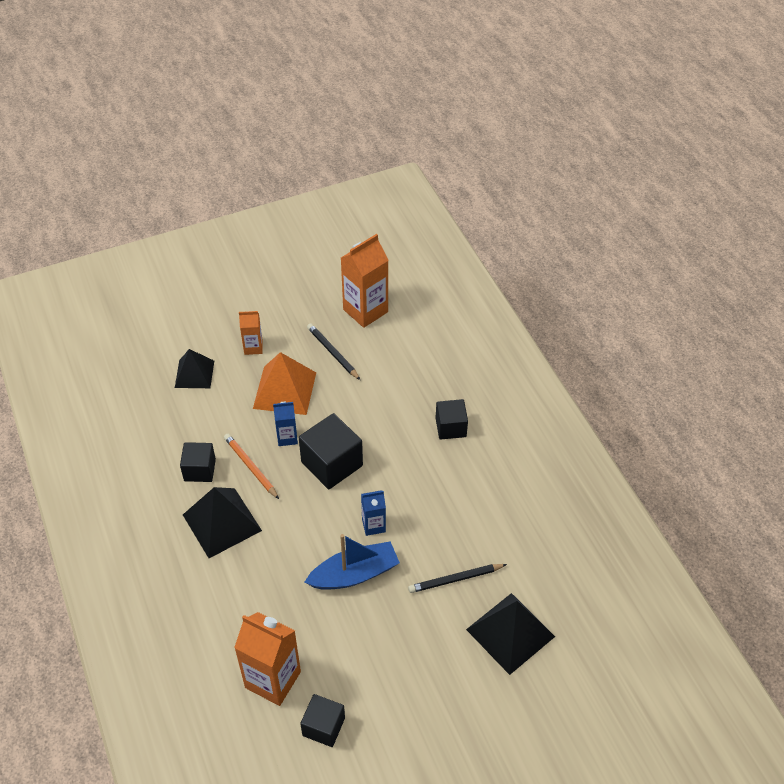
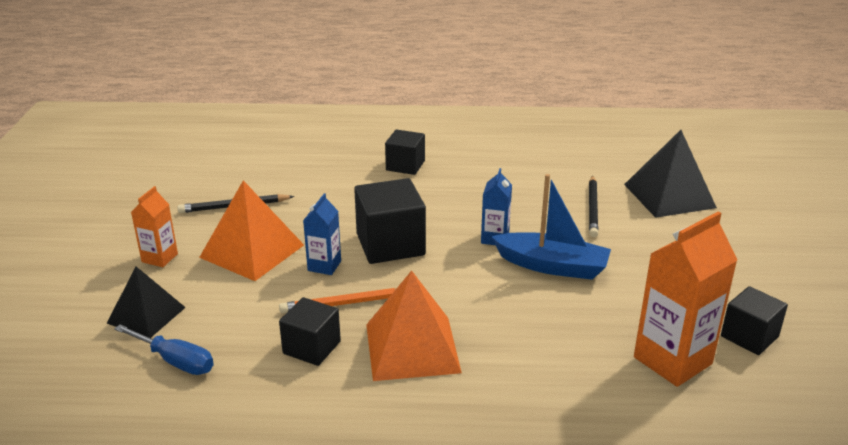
camera: 65 degrees left, 20 degrees down
(160, 411) = (175, 361): none -> blue screwdriver
(222, 522) = (412, 347): black pyramid -> orange pyramid
(354, 574) = (552, 266): blue boat -> blue boat turned 105 degrees clockwise
(365, 311) = (200, 173): orange carton -> none

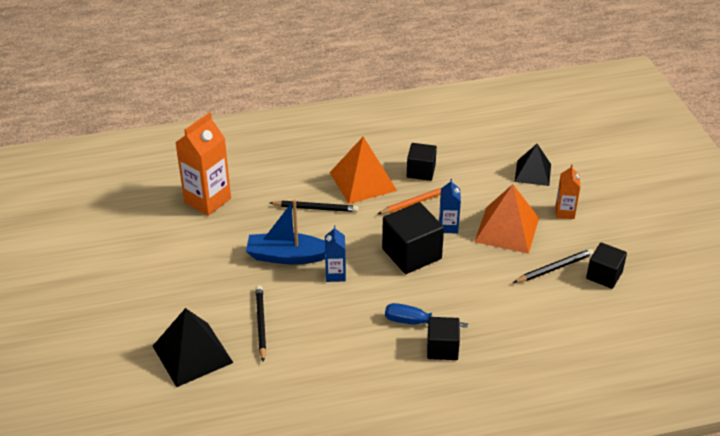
camera: 165 degrees right, 10 degrees up
(175, 361) = (490, 151): blue screwdriver -> blue screwdriver (415, 322)
(499, 319) = (316, 208): none -> black pencil
(749, 336) = (157, 224): black cube -> black cube (604, 275)

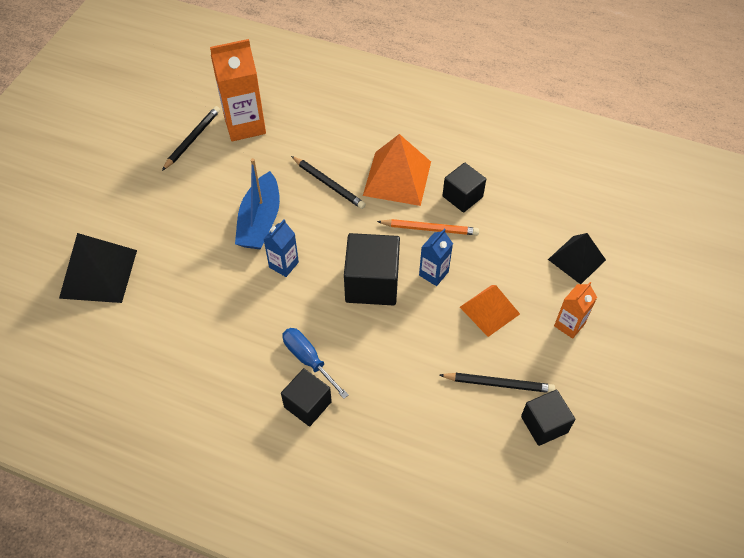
camera: 35 degrees right, 15 degrees up
(261, 323) = (177, 277): black pencil -> black pencil (192, 139)
(287, 256) = (260, 221): blue boat -> blue boat turned 120 degrees counterclockwise
(507, 229) = (489, 310): orange pyramid -> orange pyramid, size x0.66

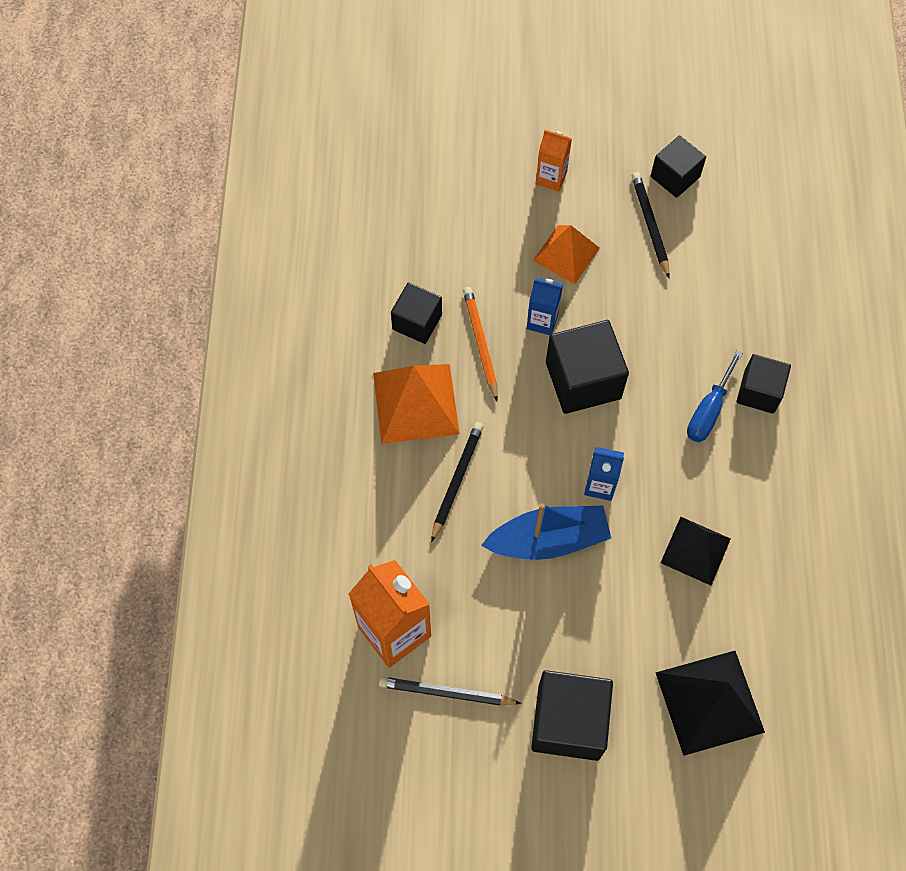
camera: 110 degrees left, 10 degrees up
(136, 193) = (568, 722): none -> black cube
(576, 259) = (462, 187): black pyramid -> black pyramid (695, 550)

